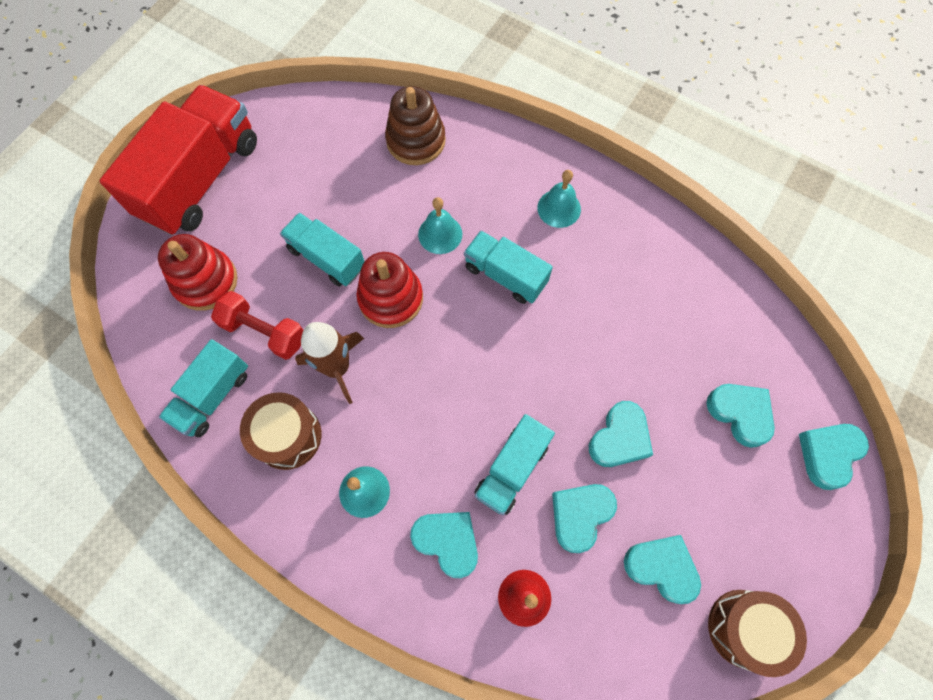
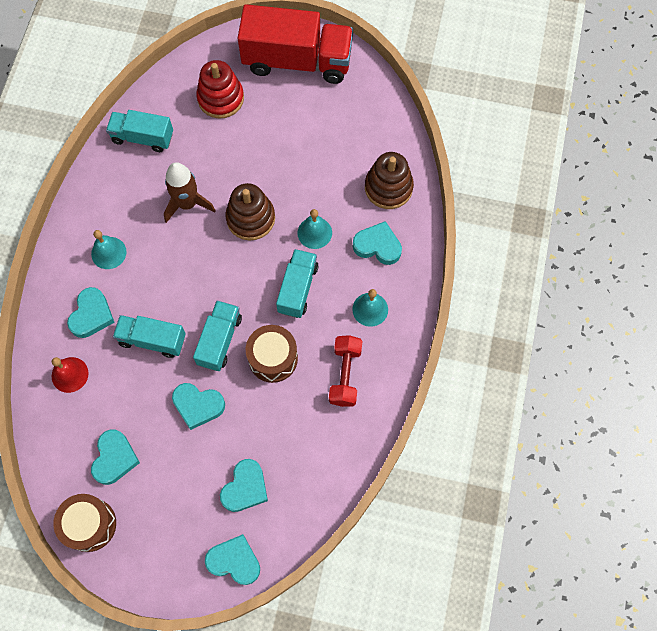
camera: 70 degrees right, 0 degrees up
(264, 332) = (197, 149): red dumbbell -> red dumbbell (345, 375)
(288, 436) = (130, 193): brown drum -> brown drum (273, 358)
(327, 258) = (266, 165): turquoise truck -> turquoise truck (219, 340)
(391, 298) = (250, 218): red stacking toy -> brown stacking toy
(580, 515) = (134, 394): turquoise heart -> turquoise heart (377, 246)

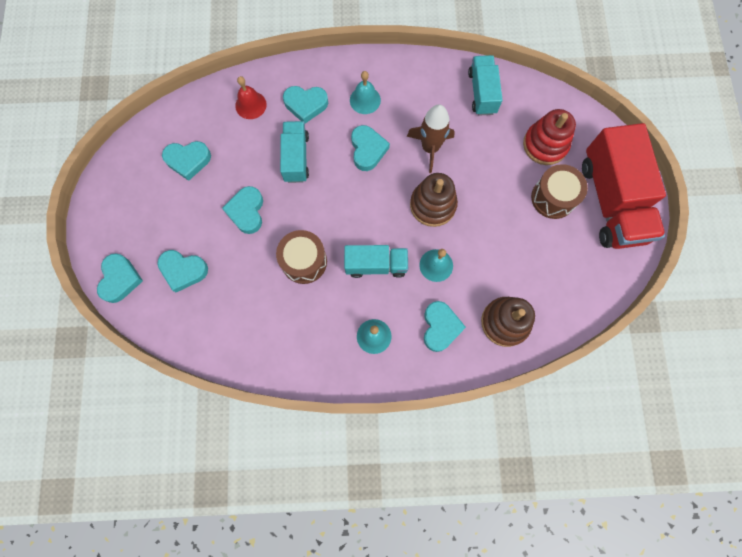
camera: 75 degrees right, 5 degrees up
(90, 525) = (131, 159): brown drum -> brown drum (553, 198)
(168, 265) = (367, 150): none -> turquoise heart
(219, 340) = (309, 212): turquoise truck -> none
(345, 375) = (304, 329): red dumbbell -> none

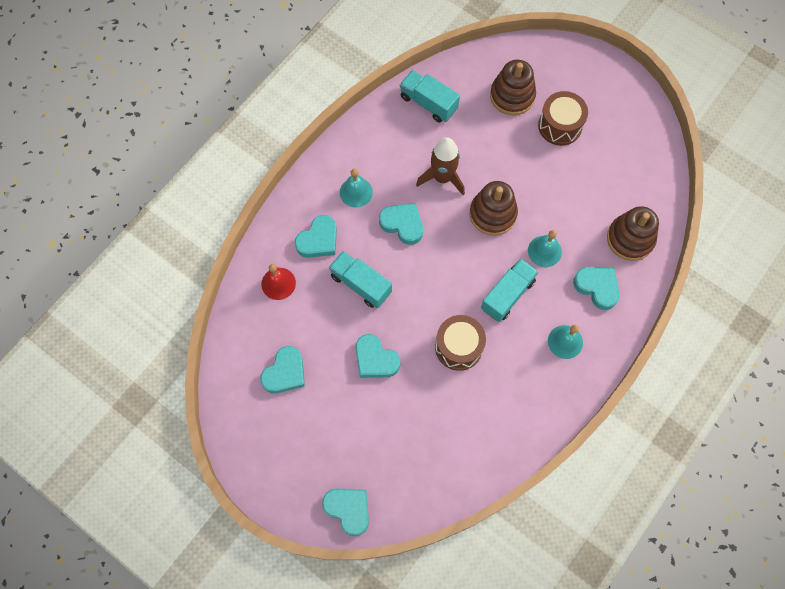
camera: 50 degrees left, 5 degrees down
(183, 270) = (385, 450): turquoise heart -> none
(545, 145) = (512, 96): red stacking toy -> brown stacking toy
(611, 201) = (596, 89): red truck -> none

